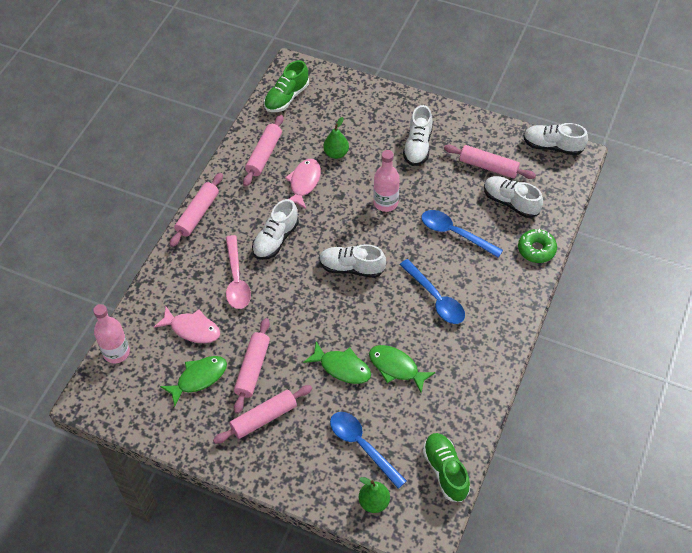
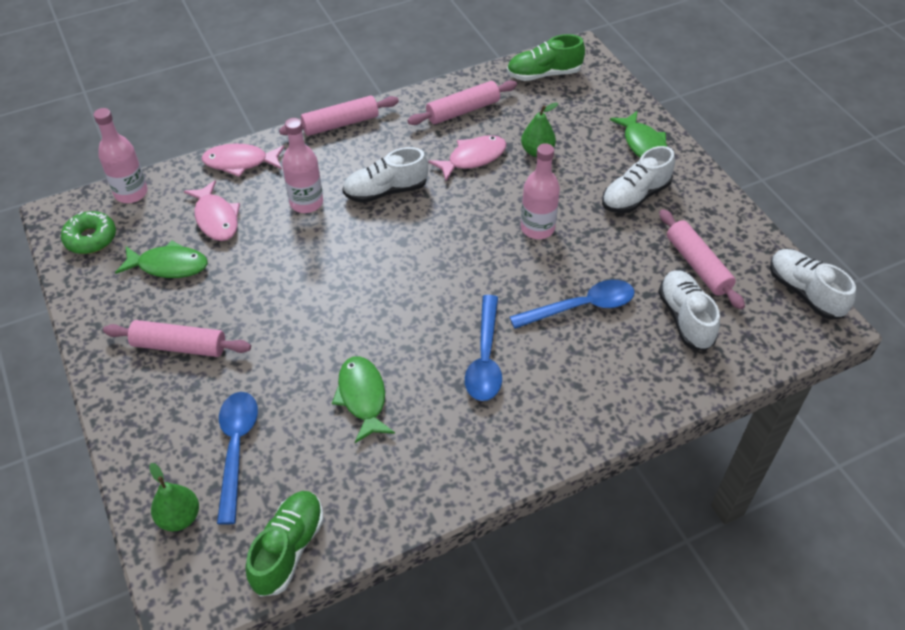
camera: 40 degrees right, 5 degrees down
(163, 283) = (240, 162): none -> pink fish
(236, 280) = (306, 203): pink spoon -> pink bottle
(252, 369) = (224, 293): pink rolling pin -> none
(342, 367) = (308, 355): green fish -> green fish (644, 145)
(351, 268) = (430, 266): white shoe -> none
(454, 233) = (581, 307): blue spoon -> blue spoon turned 90 degrees clockwise
(536, 249) = (663, 389): green donut -> green donut (91, 238)

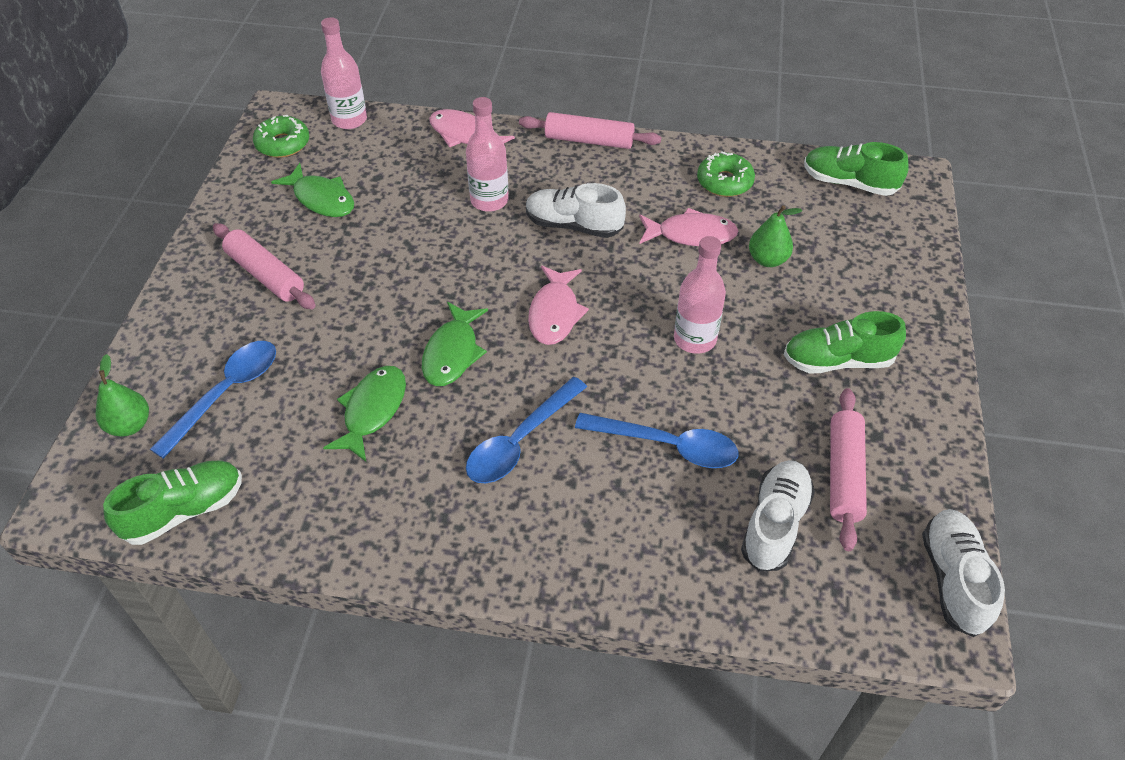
camera: 35 degrees right, 0 degrees up
(216, 218) = (398, 176): pink fish -> pink fish (555, 313)
(463, 110) = (724, 182): pink rolling pin -> green donut
(635, 196) = (838, 361): white shoe -> green shoe
(644, 145) = (899, 310): green fish -> green fish (452, 353)

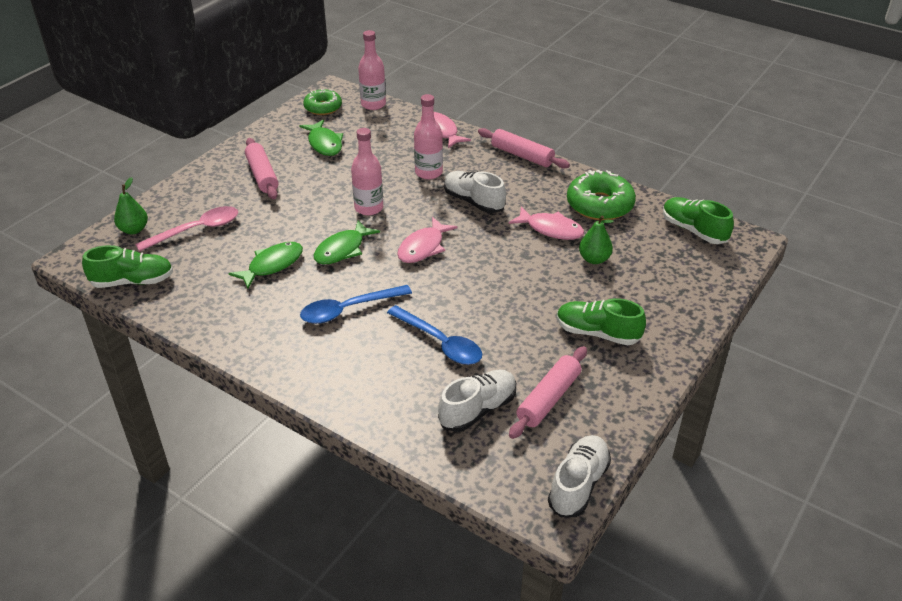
camera: 25 degrees right, 10 degrees down
(227, 393) = (197, 230): blue spoon -> pink spoon
(694, 339) = (505, 290): pink bottle -> pink bottle (369, 208)
(724, 182) = (599, 205): green donut -> green donut, size x1.55

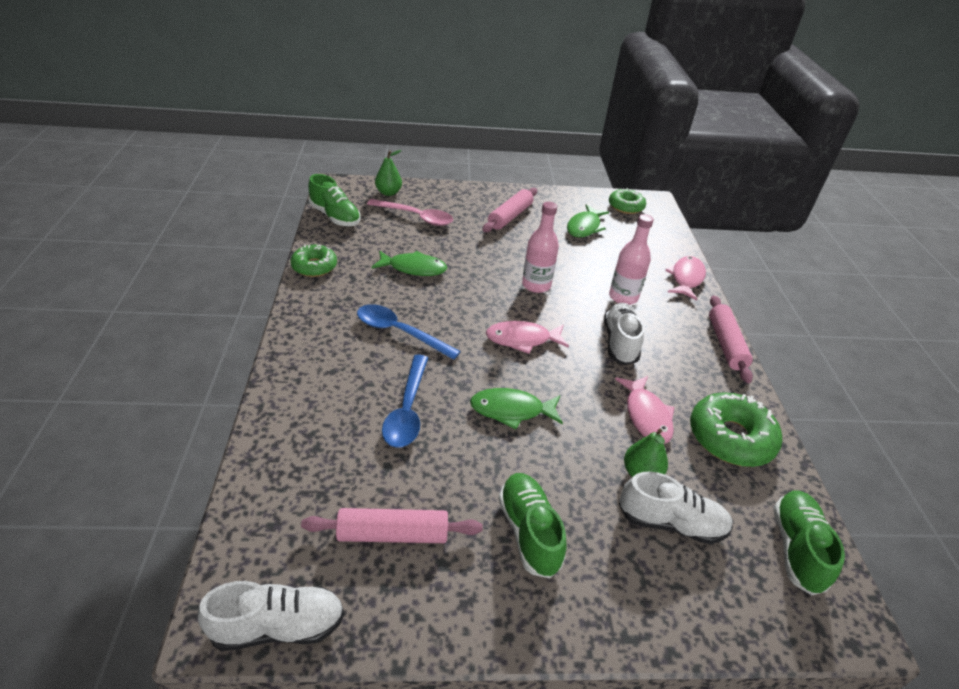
camera: 50 degrees right, 0 degrees up
(200, 326) = (314, 266): none -> green donut
(342, 249) = (469, 295): green fish -> green fish (511, 410)
(373, 104) = (666, 228): pink bottle -> none
(478, 410) = (336, 481): white shoe -> white shoe (670, 523)

